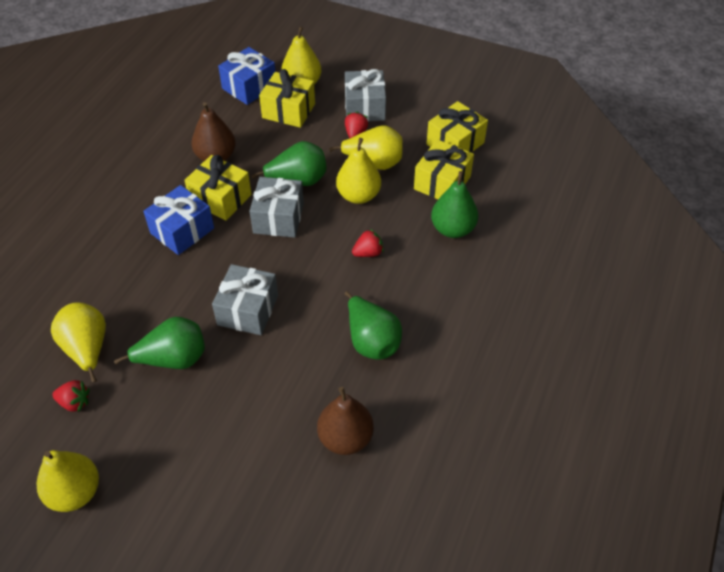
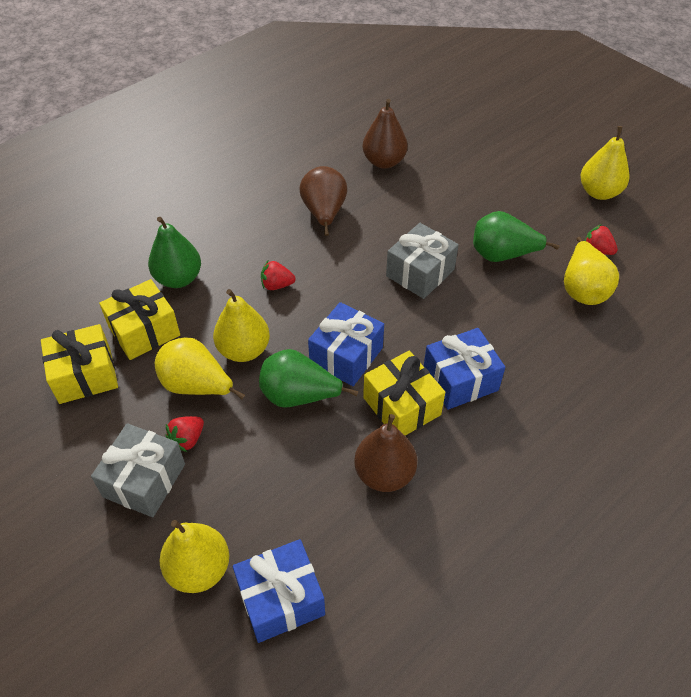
camera: 155 degrees left, 0 degrees up
(278, 218) = (346, 356): grey gift -> blue gift
(288, 111) = (249, 519): yellow gift -> none
(371, 341) = (324, 213): green pear -> brown pear

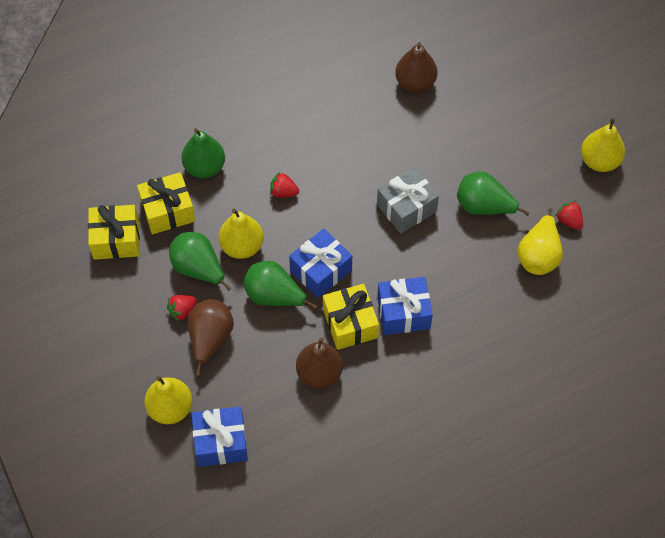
camera: 15 degrees right, 10 degrees up
(144, 480) = (145, 335): grey gift -> none
(197, 386) = (198, 269): yellow pear -> green pear
(324, 213) = (344, 128): brown pear -> brown pear (210, 339)

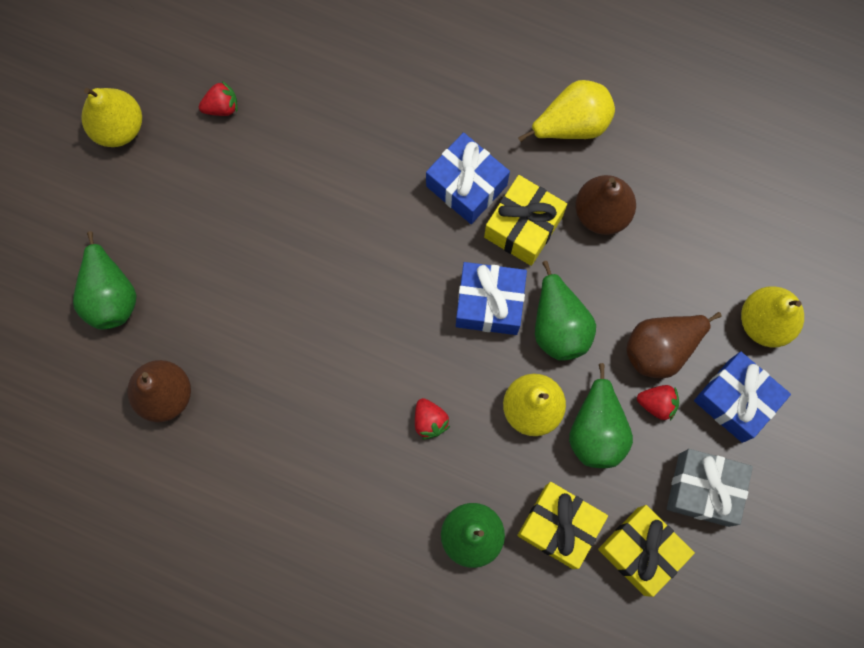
camera: 130 degrees left, 15 degrees up
(220, 442) = (752, 245): blue gift -> blue gift (735, 400)
(406, 208) = (340, 277): grey gift -> grey gift (703, 489)
(484, 207) = (273, 201): green pear -> green pear (110, 296)
(538, 256) = (289, 106): yellow pear -> yellow pear (572, 124)
(569, 221) = (221, 107): red strawberry -> red strawberry turned 120 degrees counterclockwise

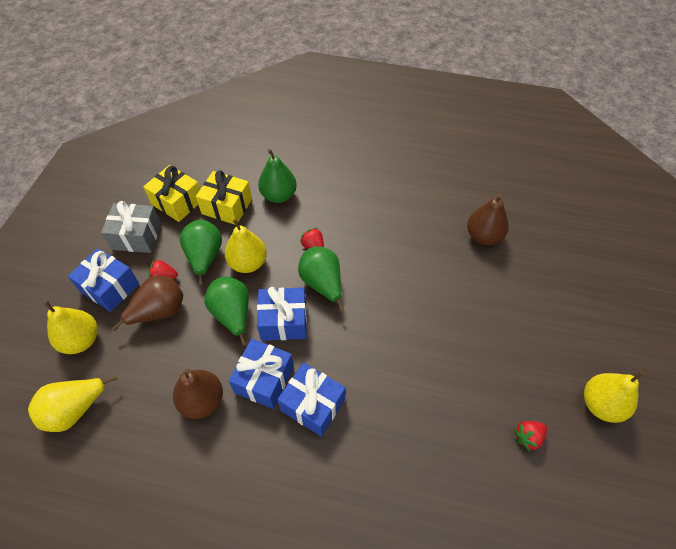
camera: 170 degrees right, 20 degrees down
(110, 296) = (545, 285): green pear -> green pear (322, 284)
(523, 227) = (264, 379): yellow gift -> blue gift
(572, 124) = (229, 474): yellow pear -> yellow pear (76, 410)

